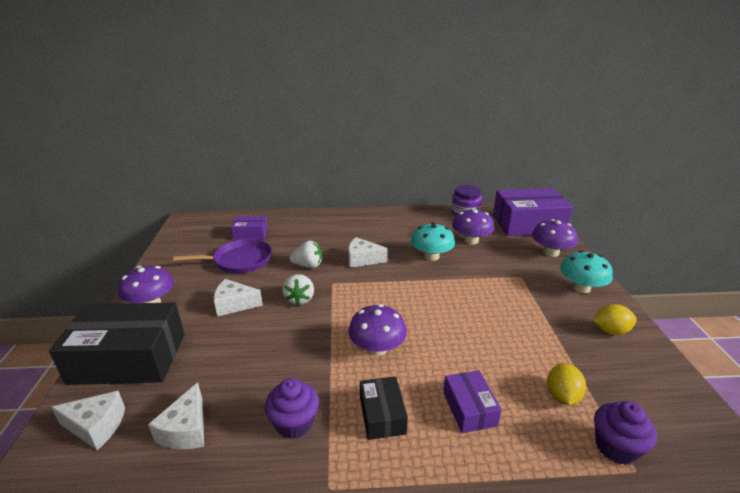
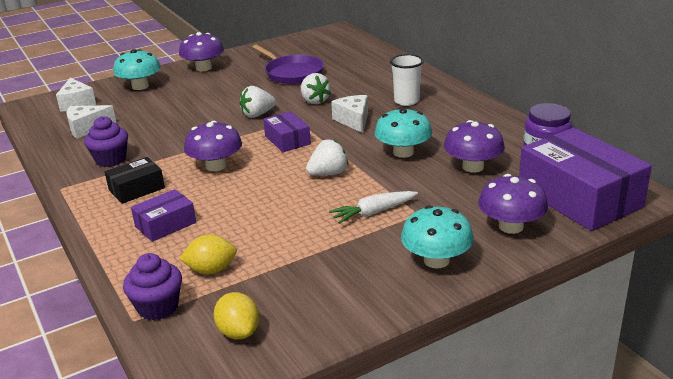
camera: 65 degrees right, 0 degrees up
(128, 358) = (140, 86): black box -> turquoise mushroom
(234, 304) = (227, 94): white cheese -> none
(250, 234) = (342, 61): purple box -> purple box (287, 140)
(355, 232) = (406, 101): none -> white cup
(439, 294) = (328, 174): none -> white strawberry
(509, 292) = (373, 213): none -> white carrot
(610, 331) = (352, 291): yellow lemon -> yellow lemon (239, 332)

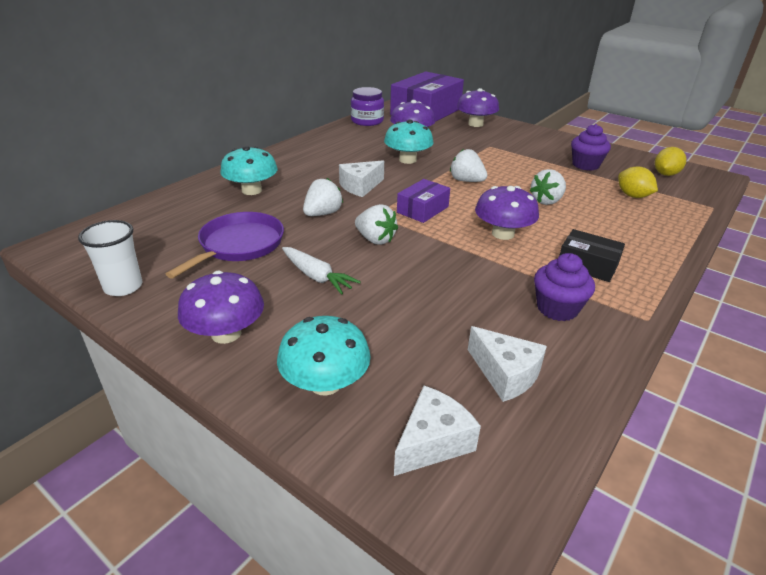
camera: 115 degrees left, 5 degrees up
(158, 307) = (690, 203): purple cupcake -> purple cupcake (585, 165)
(165, 224) = (614, 230): purple box -> none
(249, 207) = (547, 201): none -> white strawberry
(373, 213) = (502, 158): white carrot -> white carrot (317, 277)
(406, 101) = (304, 170): white cup -> white cup (123, 287)
(436, 260) = (531, 137): turquoise mushroom -> turquoise mushroom (251, 190)

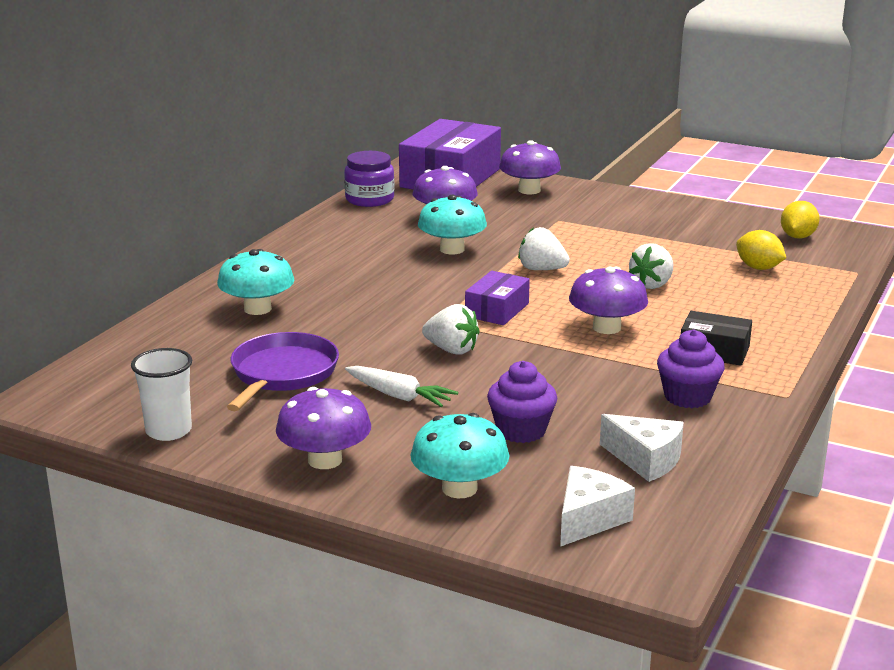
camera: 10 degrees left, 10 degrees down
(322, 214) = (369, 327): white strawberry -> none
(360, 186) = (403, 290): white cheese -> none
(585, 165) = (693, 234): purple cupcake -> purple cupcake (521, 430)

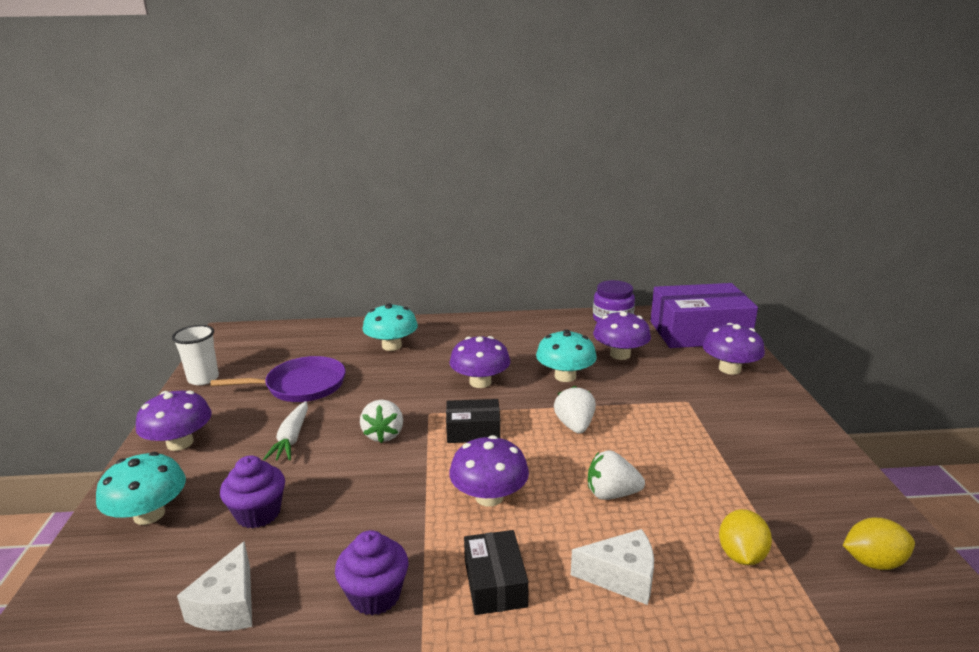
camera: 60 degrees right, 0 degrees up
(409, 286) = (480, 382): none -> purple mushroom
(497, 310) = (473, 431): purple box -> black box
(589, 519) = (105, 603): white cheese -> white cheese (621, 577)

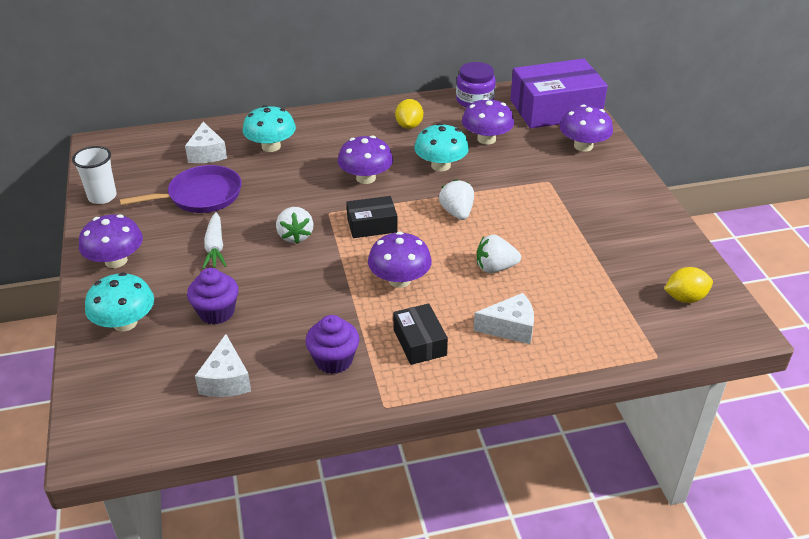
camera: 10 degrees left, 15 degrees up
(325, 347) = (207, 153): none -> white cheese
(741, 555) = (594, 303): yellow lemon -> yellow lemon (409, 126)

